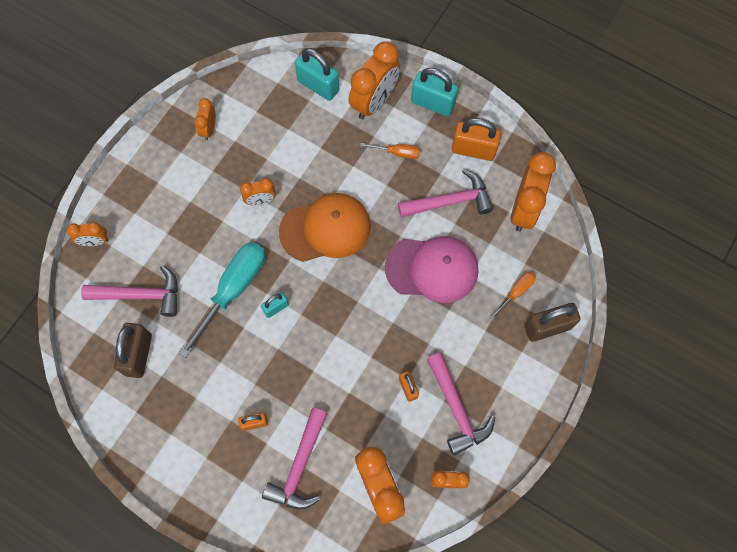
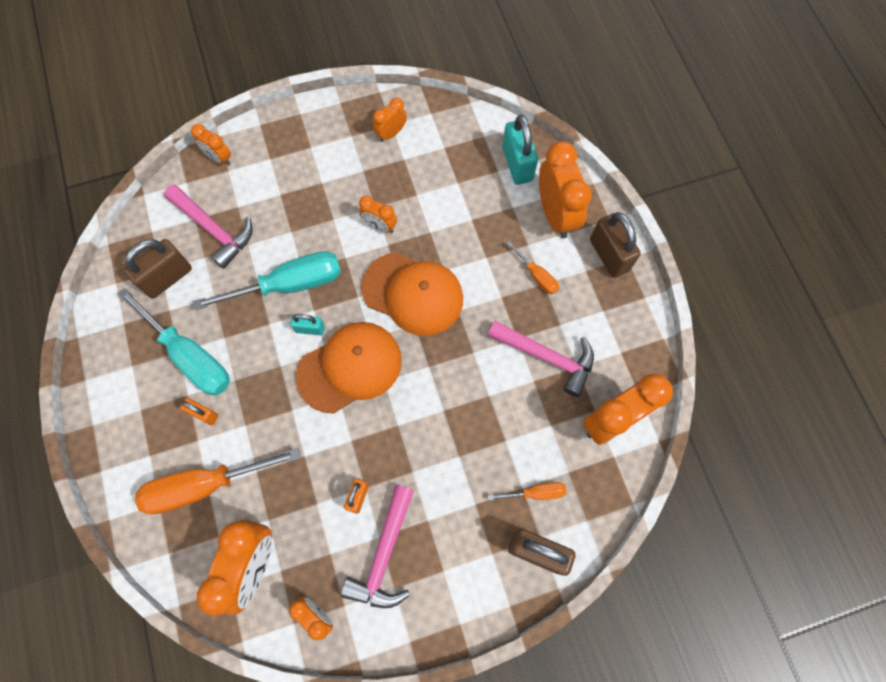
camera: 40 degrees right, 0 degrees up
(207, 394) = (189, 356): none -> turquoise screwdriver
(299, 466) = (205, 485): pink hammer -> orange screwdriver
(327, 311) = (350, 367): none -> orange cap
(374, 101) = (555, 214): orange clock -> orange clock turned 90 degrees counterclockwise
(432, 103) = (608, 255): turquoise padlock -> brown padlock
(432, 269) = (475, 406): pink cap -> none
(473, 150) = (610, 327): orange padlock -> none

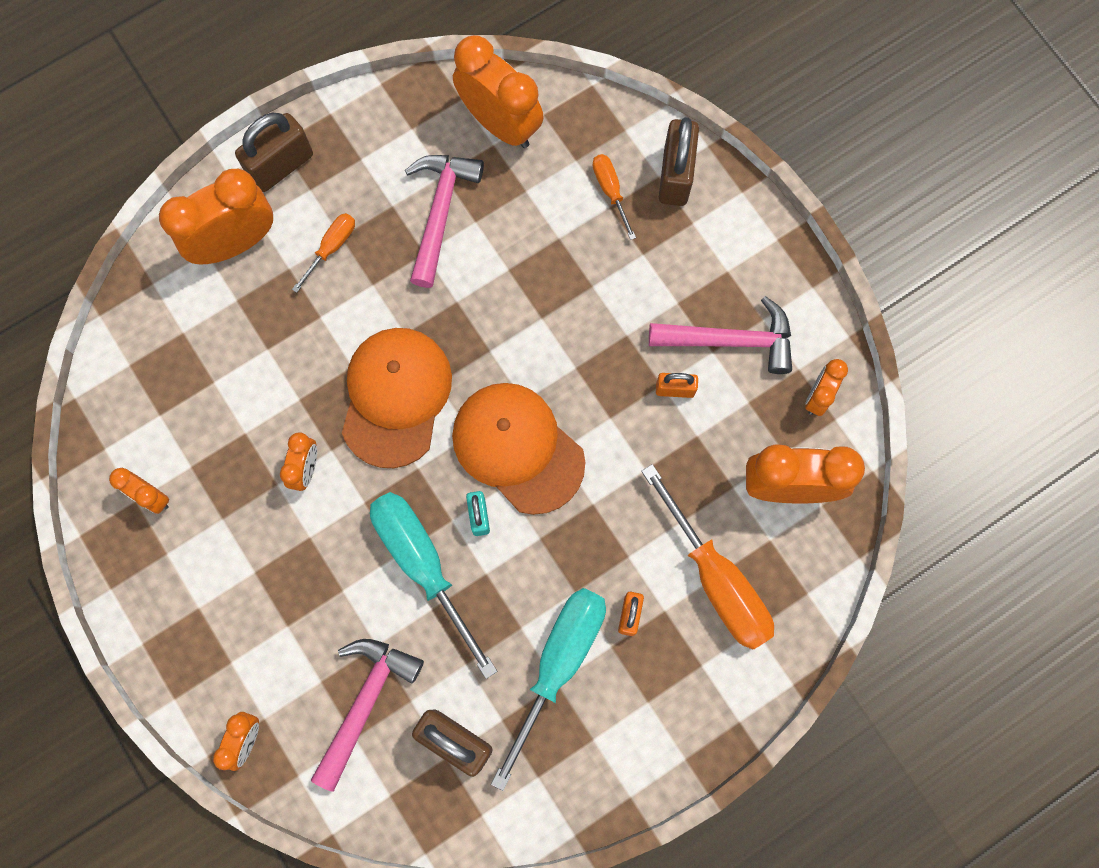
camera: 105 degrees left, 5 degrees up
(517, 164) = (167, 309): turquoise padlock -> none

